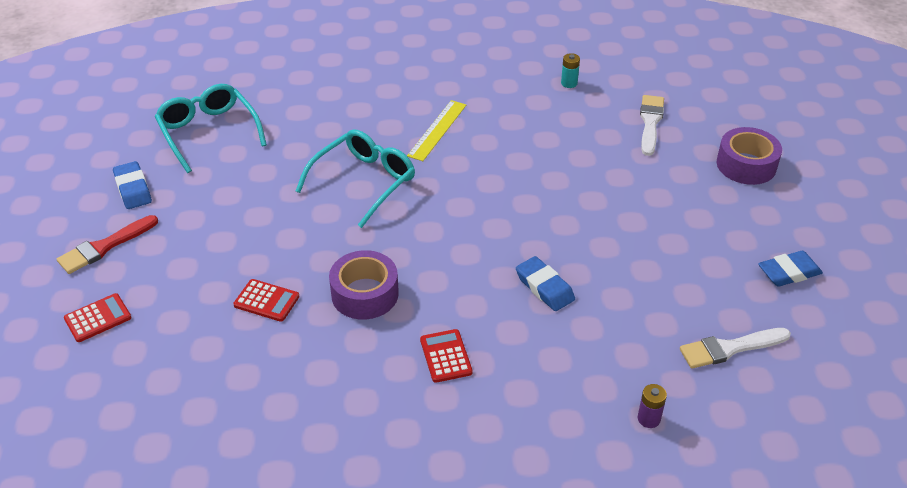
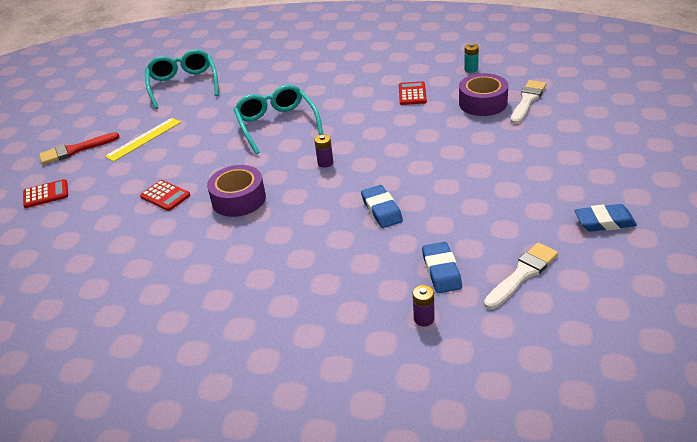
camera: 20 degrees right, 5 degrees down
(133, 189) = (114, 116): blue eraser -> blue eraser (441, 271)
(364, 182) = (277, 124): turquoise glasses -> turquoise glasses turned 75 degrees counterclockwise
(437, 130) = (350, 94): yellow ruler -> yellow ruler (144, 139)
(446, 356) = (278, 249): red calculator -> red calculator (412, 94)
(450, 231) = (325, 163): none -> purple battery
(730, 348) = (522, 274): white brush -> white brush turned 135 degrees clockwise
(746, 165) = (600, 137): purple tape -> purple tape (483, 103)

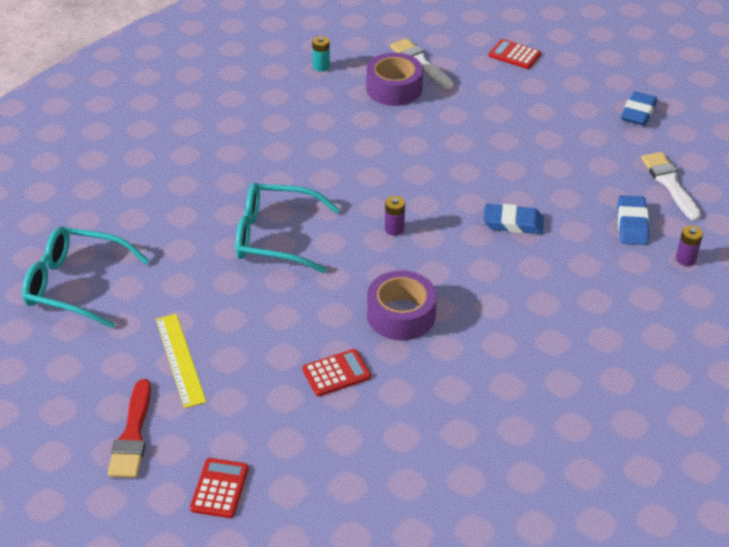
camera: 65 degrees left, 5 degrees up
(412, 94) = (324, 122): red calculator -> red calculator (514, 55)
(441, 271) = (632, 224): blue eraser -> blue eraser turned 75 degrees clockwise

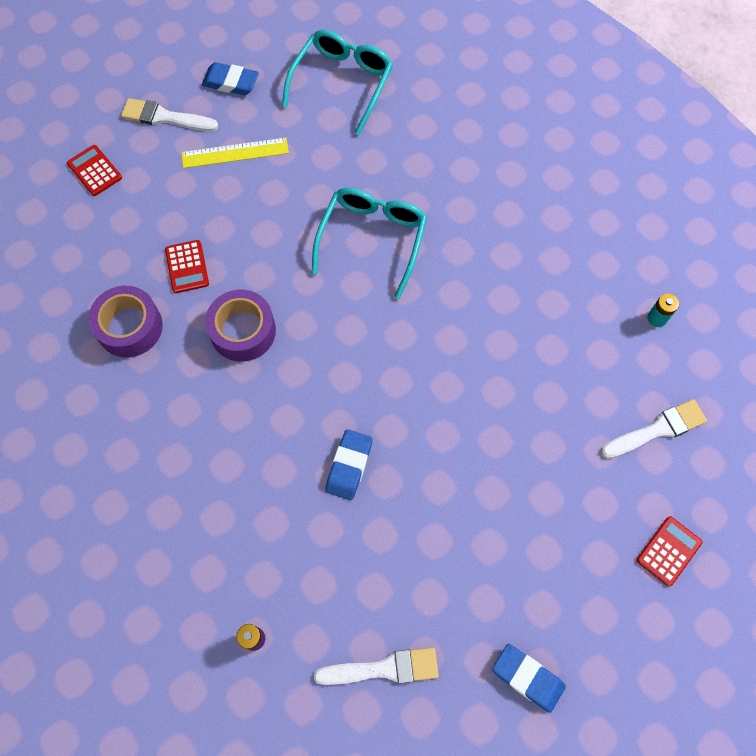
camera: 100 degrees right, 25 degrees up
(132, 435) = (165, 117): red brush -> white brush
(220, 488) = (94, 171): red calculator -> red calculator turned 150 degrees counterclockwise
(394, 88) = (606, 390): purple tape -> purple tape (129, 327)
(394, 229) = (363, 346): purple battery -> none
(632, 224) = (322, 597): blue eraser -> blue eraser (231, 82)

